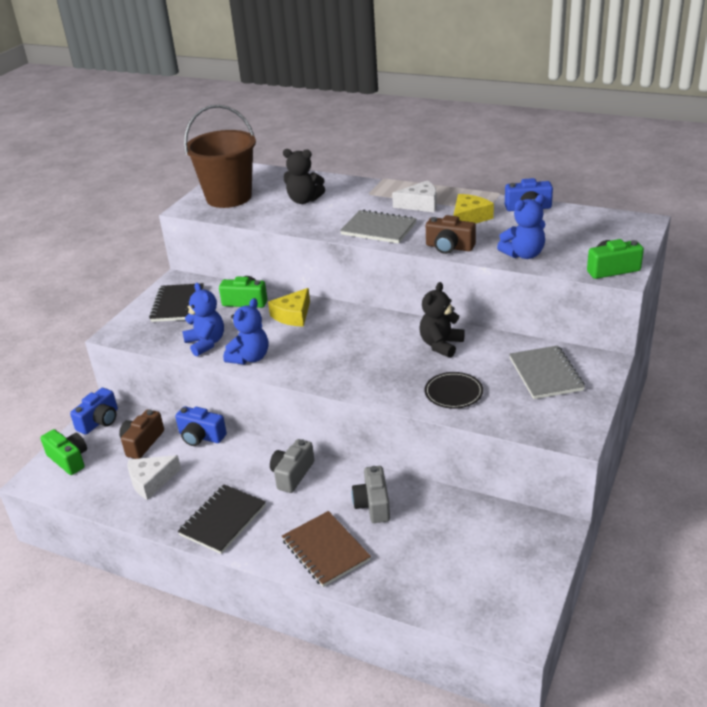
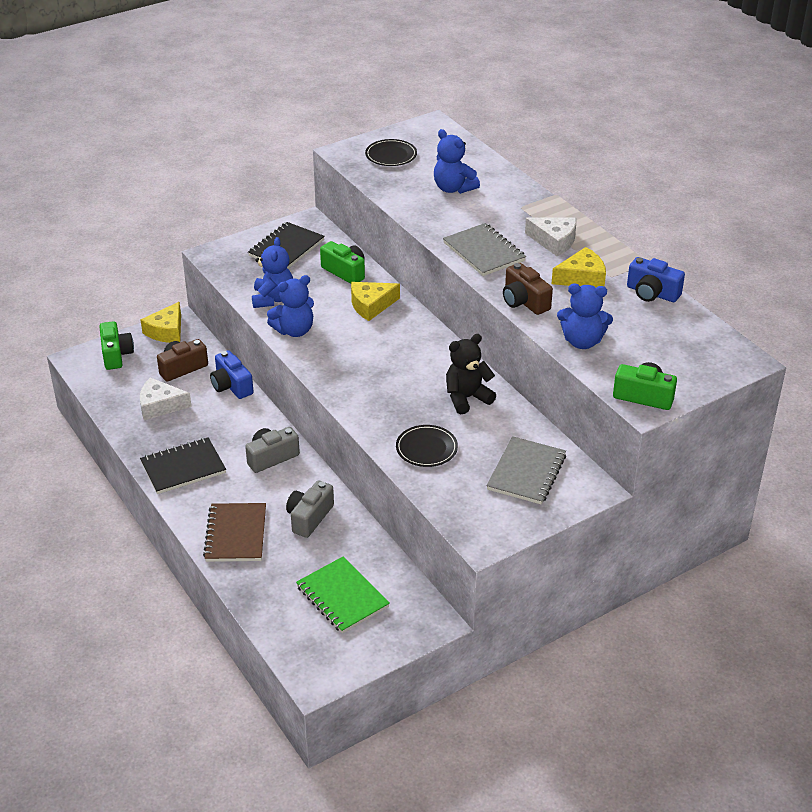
camera: 30 degrees right, 5 degrees up
(99, 421) = (166, 331): blue camera -> yellow cheese
(229, 197) = (391, 155): brown bucket -> black plate
(304, 200) = (453, 188): black teddy bear -> blue teddy bear
(467, 552) = (342, 597): none -> green notebook

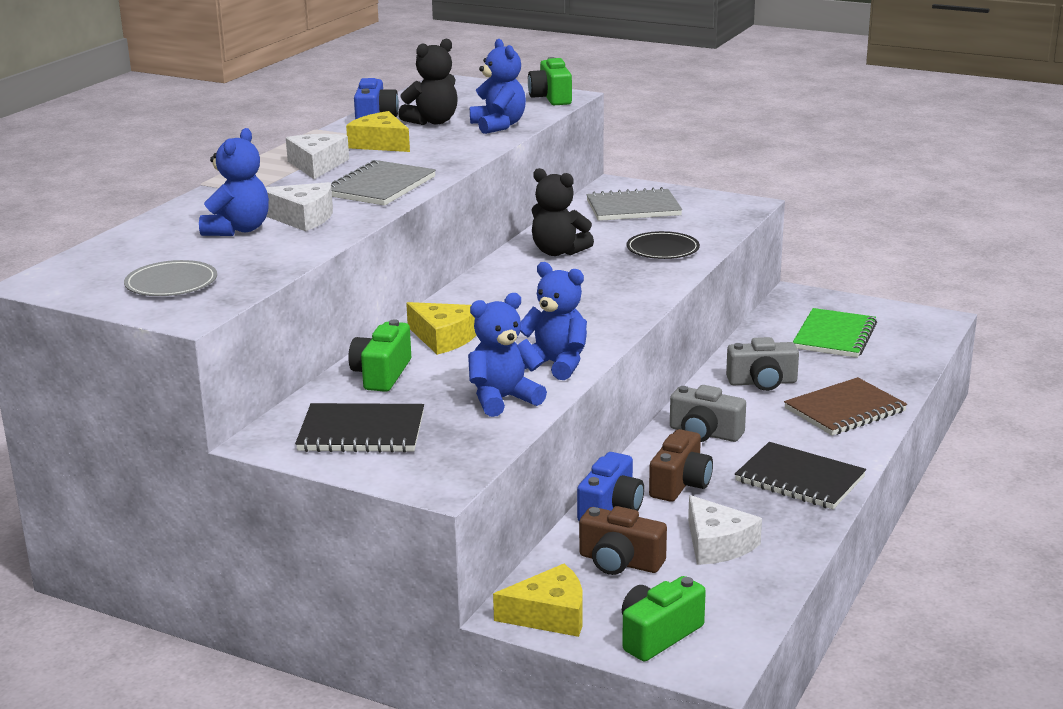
camera: 120 degrees left, 15 degrees down
(391, 155) = (171, 283): black plate -> grey plate
(452, 212) = (302, 218): none -> white cheese
(524, 301) = (459, 155): brown camera -> brown camera (680, 484)
(620, 316) = (432, 122): none -> black teddy bear

